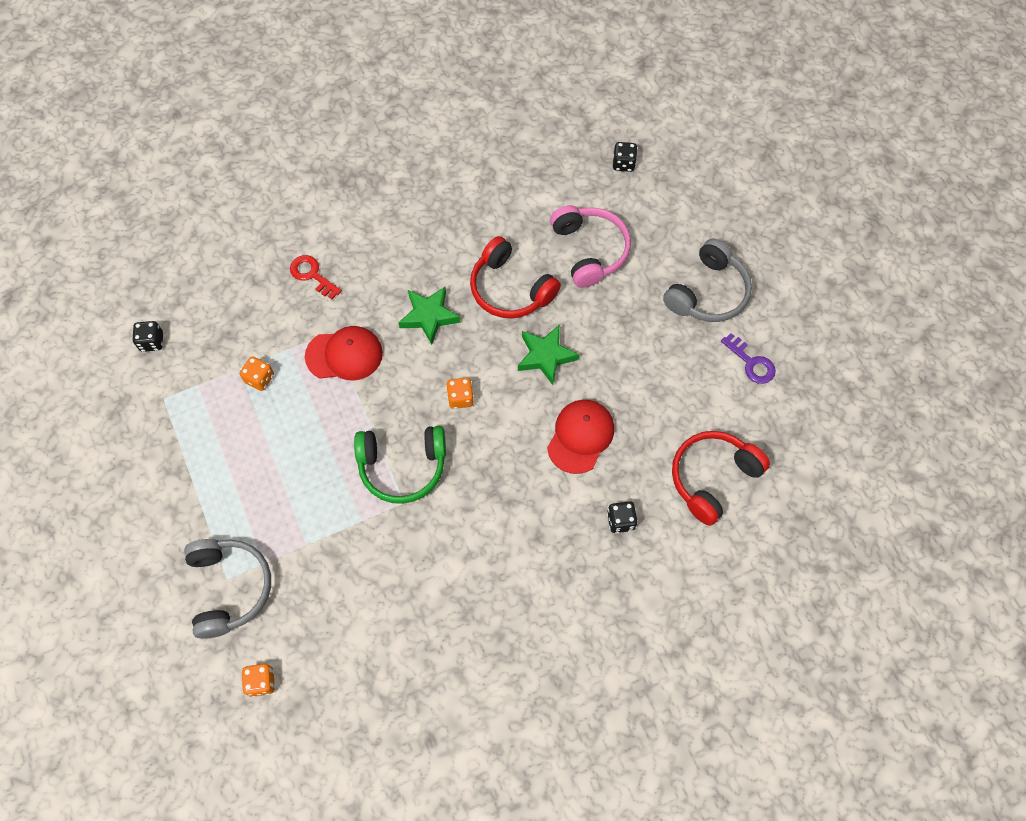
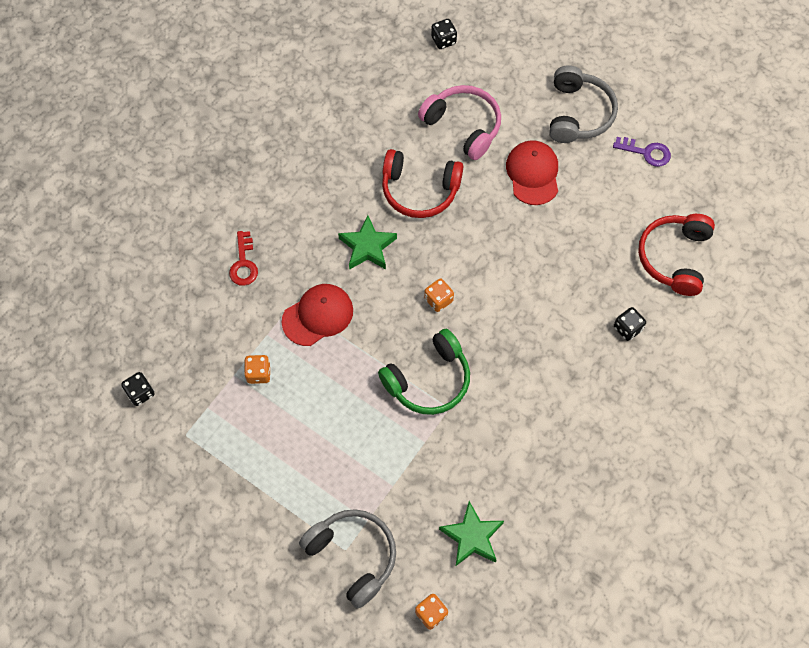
camera: 30 degrees left, 0 degrees up
(312, 275) = (243, 263): red key -> red key turned 105 degrees counterclockwise
(546, 356) = (484, 230): green star -> green star (472, 536)
(580, 436) = (554, 279): red cap -> red cap (533, 174)

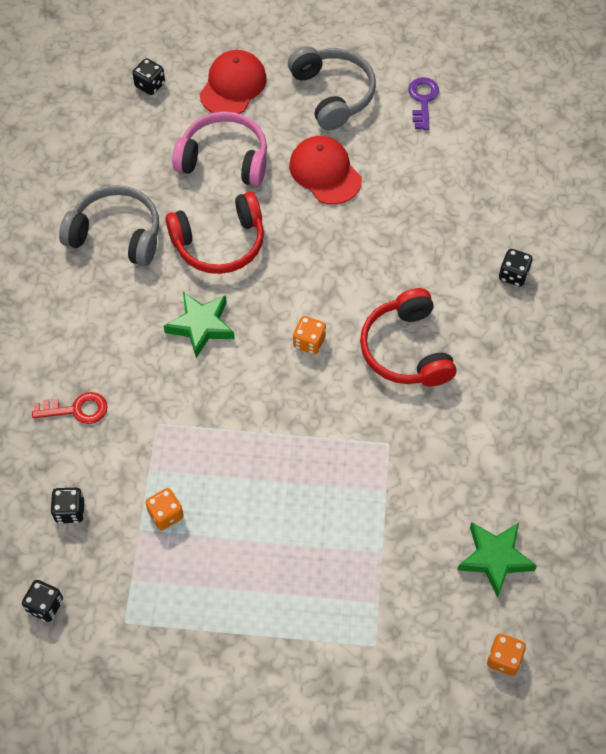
camera: 30 degrees left, 5 degrees down
(196, 335) = (70, 511): none -> black dice
(243, 263) = (76, 409): red key -> red key turned 60 degrees counterclockwise
(318, 315) = (192, 422): red cap -> red cap (233, 85)
(353, 556) = (387, 647): grey headphones -> grey headphones (116, 234)
(428, 380) = (350, 426): green headphones -> none
(646, 152) = (423, 100): purple key -> purple key turned 75 degrees counterclockwise
(674, 257) = (514, 186): red headphones -> red headphones (406, 349)

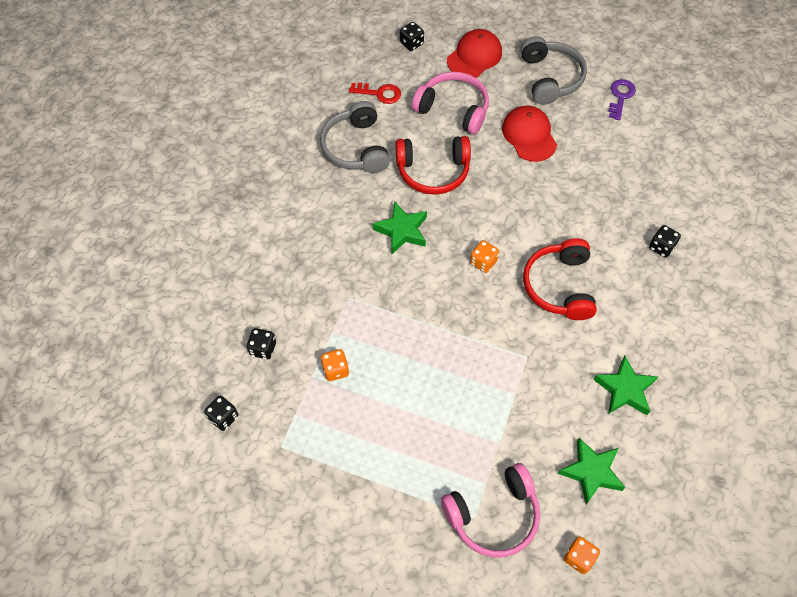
camera: 15 degrees right, 0 degrees up
(76, 409) = (289, 272): red key -> red key (379, 93)
(116, 234) = (356, 148): grey headphones -> grey headphones turned 135 degrees counterclockwise
(396, 636) = (493, 515): none -> pink headphones
(510, 454) = (625, 389): none -> green star

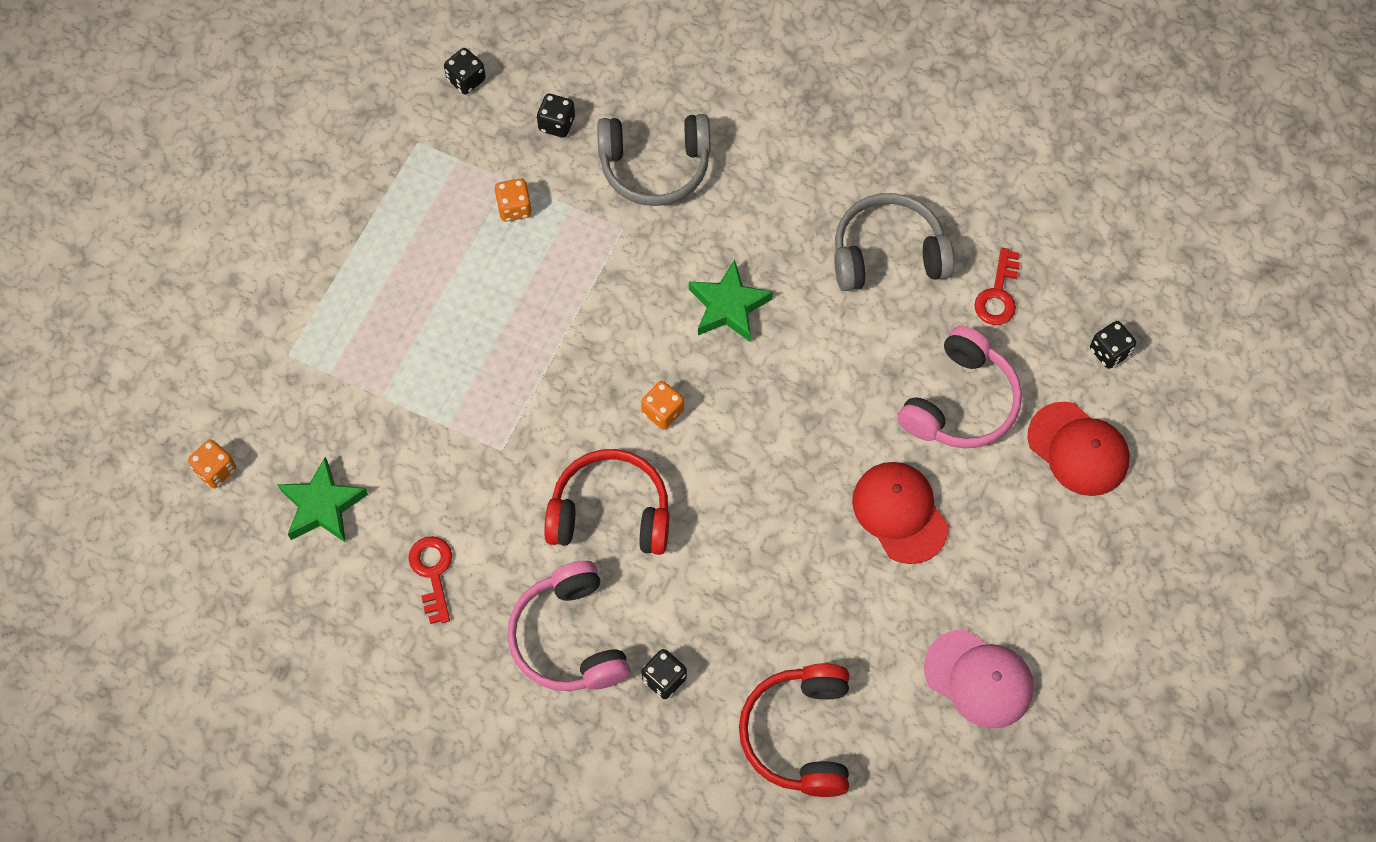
camera: 95 degrees right, 5 degrees up
(433, 171) = (835, 359): red headphones -> red headphones (799, 735)
(493, 515) = (287, 377): pink headphones -> pink headphones (569, 638)
(529, 135) = (900, 513): red cap -> red cap turned 105 degrees counterclockwise
(550, 78) = (1025, 567): grey headphones -> grey headphones (655, 166)
(620, 97) = (979, 679): purple key -> pink cap
(625, 389) = (433, 573): green star -> red key

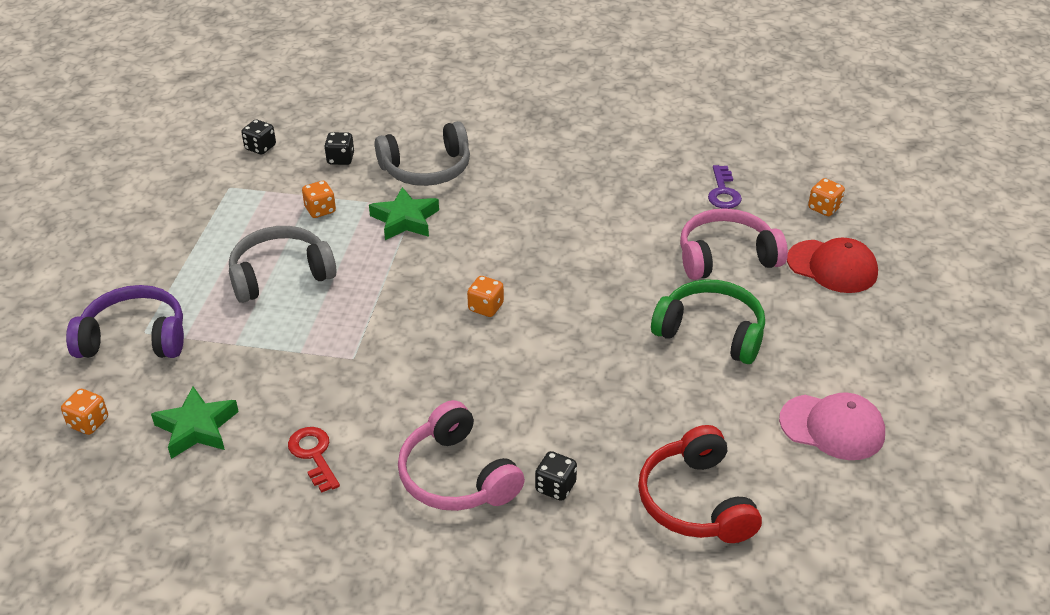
camera: 15 degrees left, 25 degrees down
(277, 361) = (134, 338): none -> purple headphones
(610, 513) = (464, 381): red headphones -> none
(728, 306) = (516, 235): green star -> green star (405, 220)
(888, 254) = (628, 185): grey headphones -> grey headphones (280, 275)
(900, 513) = (711, 332): red cap -> green headphones
(960, 402) = (726, 257): pink headphones -> pink headphones turned 120 degrees counterclockwise
(998, 294) = (723, 192): red key -> purple key
(1109, 352) = (824, 208): black dice -> orange dice

